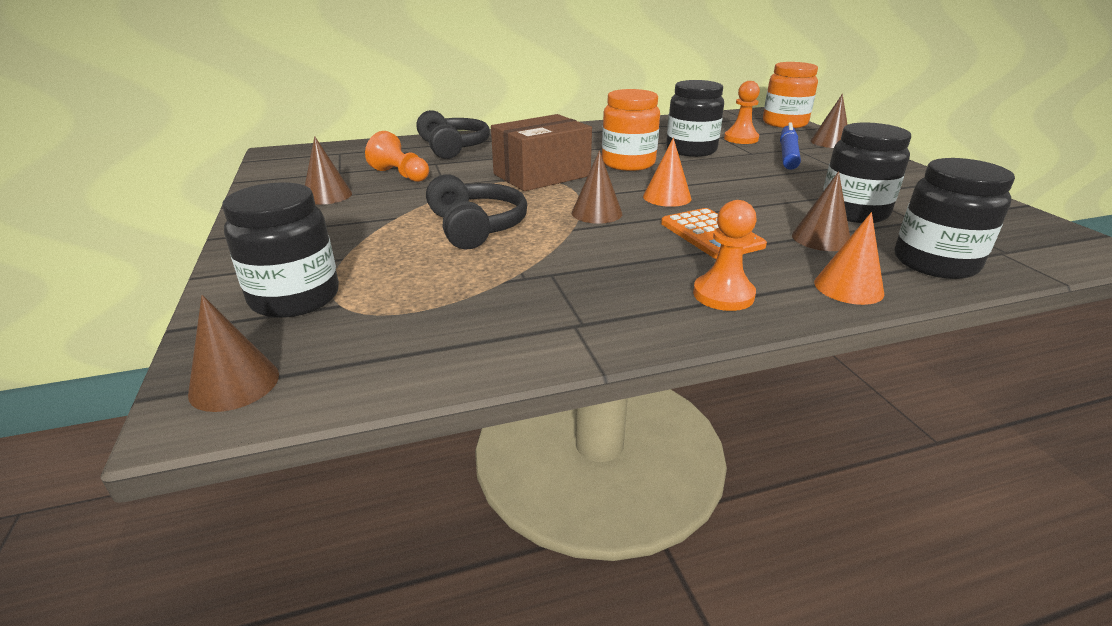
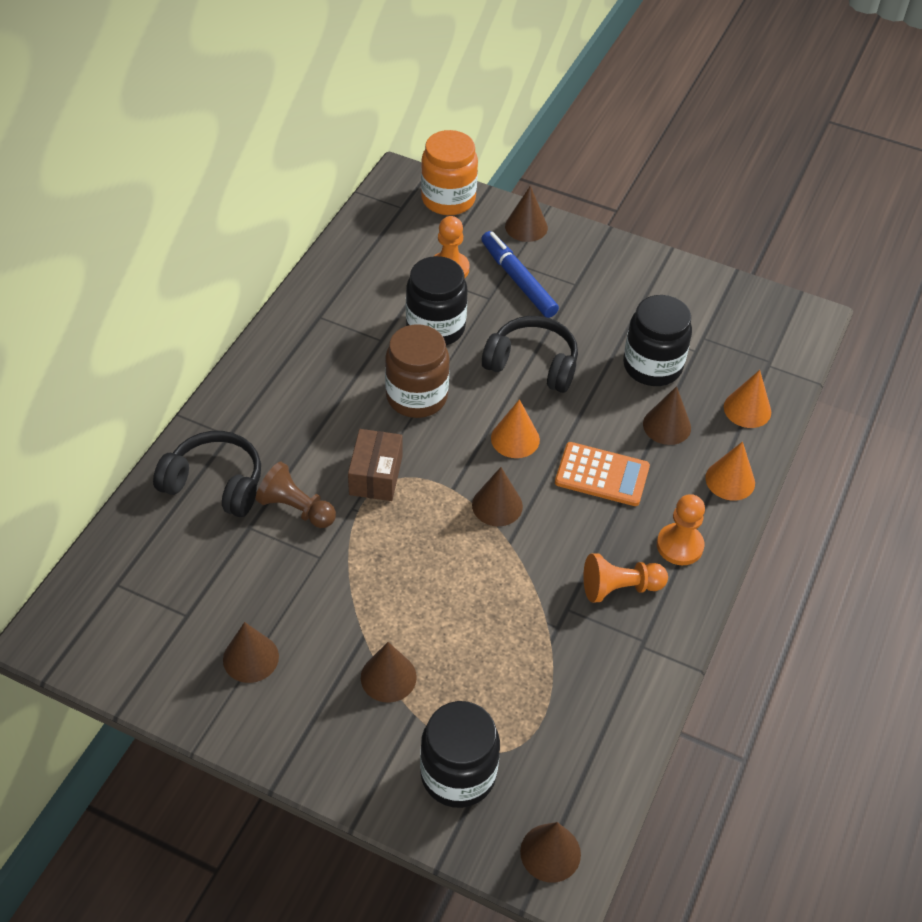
camera: 50 degrees left, 20 degrees up
(368, 237) = (388, 677): none -> brown cone
(400, 175) = (254, 573): orange pawn -> orange pawn (619, 588)
(472, 167) = (296, 508): none -> brown pawn
(476, 227) = (443, 598): black headphones -> black headphones (532, 364)
(541, 175) = (376, 475): brown box -> brown box, size x0.64
(628, 163) = (416, 396): orange jar -> brown jar
(935, 263) = (747, 409): black jar -> orange cone

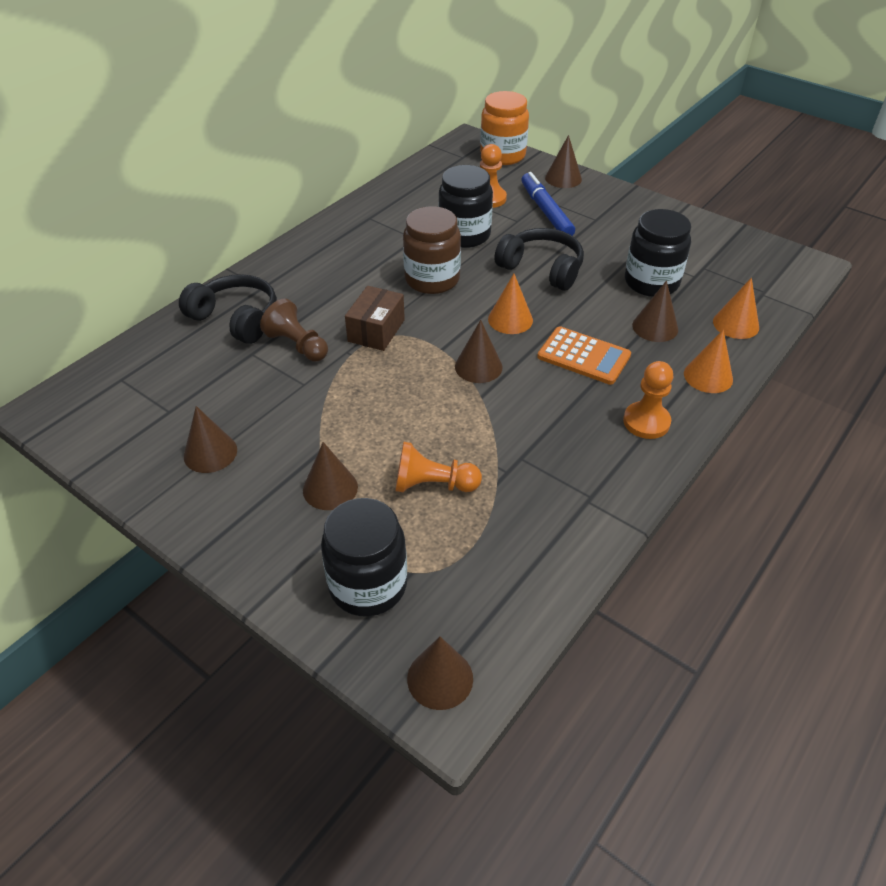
camera: 15 degrees right, 5 degrees down
(619, 588) = (578, 448): orange pawn -> orange pawn (433, 485)

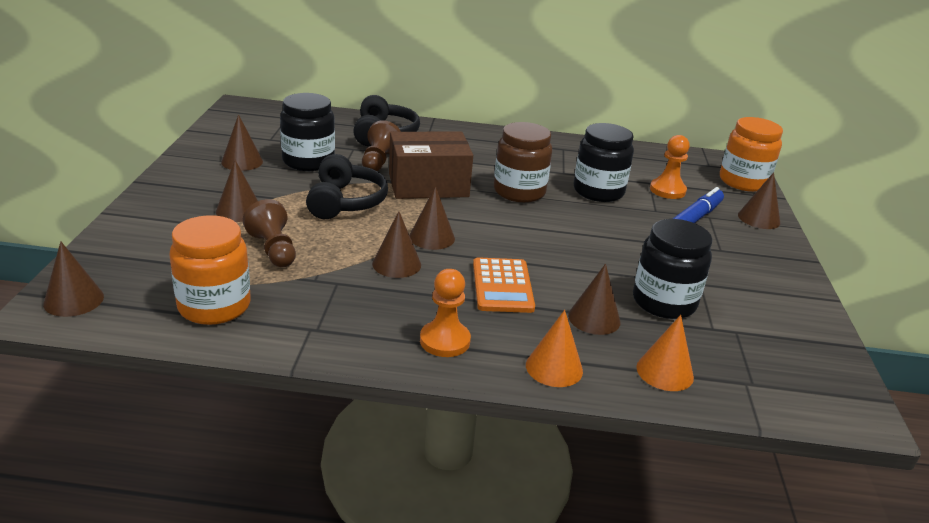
camera: 55 degrees right, 15 degrees down
(368, 585) = (151, 249): black jar -> black jar (308, 161)
(376, 330) = (428, 185): brown box -> brown box, size x1.57
(433, 485) = (273, 250): orange pawn -> brown pawn
(510, 319) = (510, 238): orange cone -> none
(511, 407) = (396, 264): none -> brown cone
(515, 560) = (214, 306): none -> orange jar
(542, 269) = (602, 238): black headphones -> black headphones (345, 202)

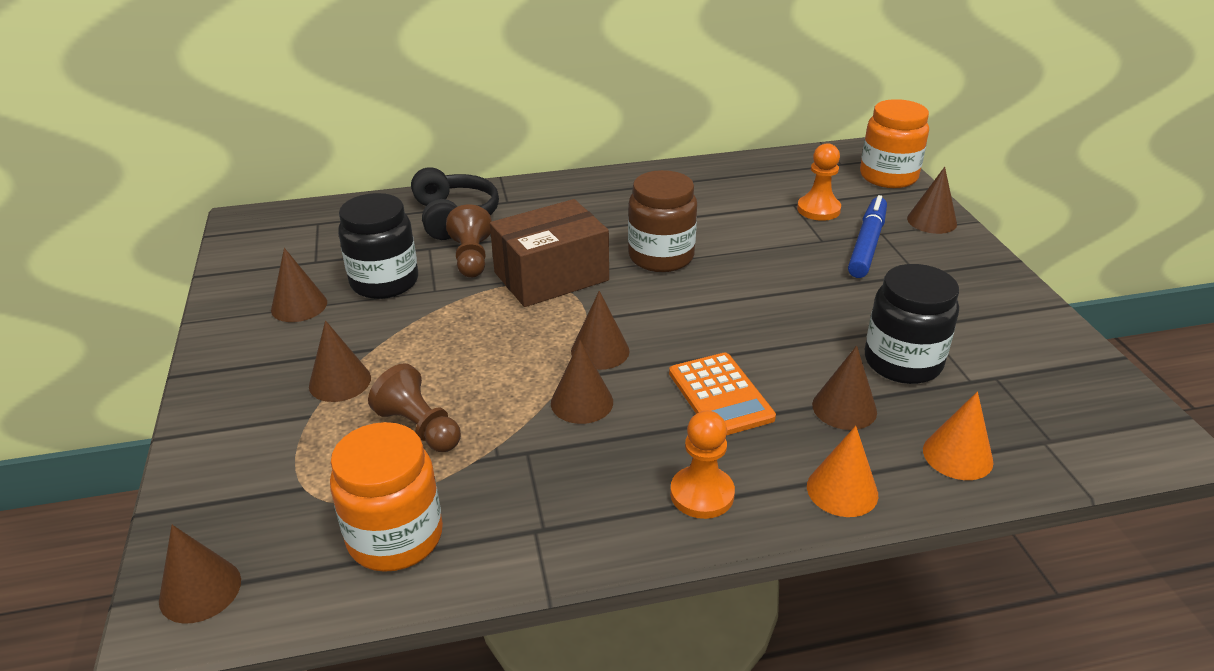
camera: 15 degrees left, 5 degrees up
(345, 202) = (466, 329): black headphones -> none
(598, 191) = (747, 232): black jar -> none

